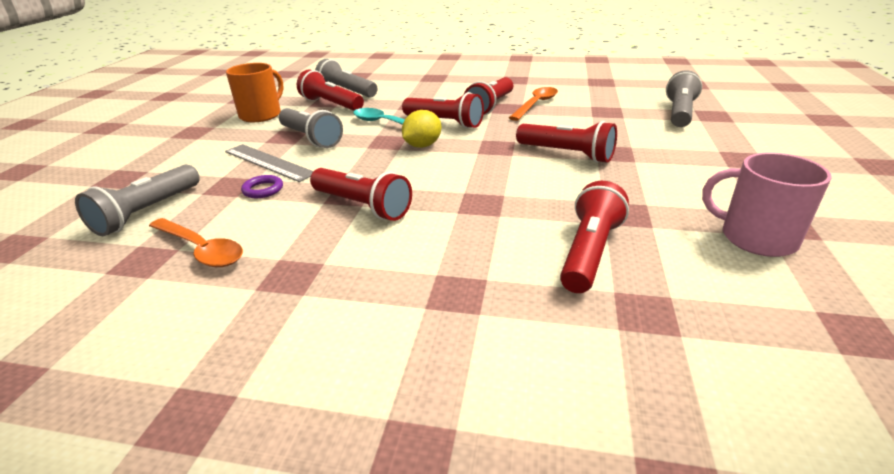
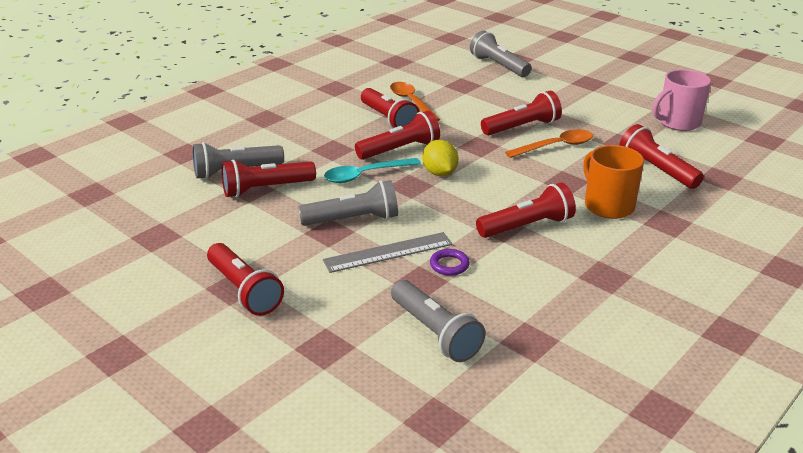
camera: 60 degrees left, 0 degrees up
(189, 135) = (244, 290): none -> red flashlight
(201, 249) = (535, 310): orange spoon -> orange spoon (556, 146)
(261, 115) = (238, 235): orange mug -> orange mug (608, 205)

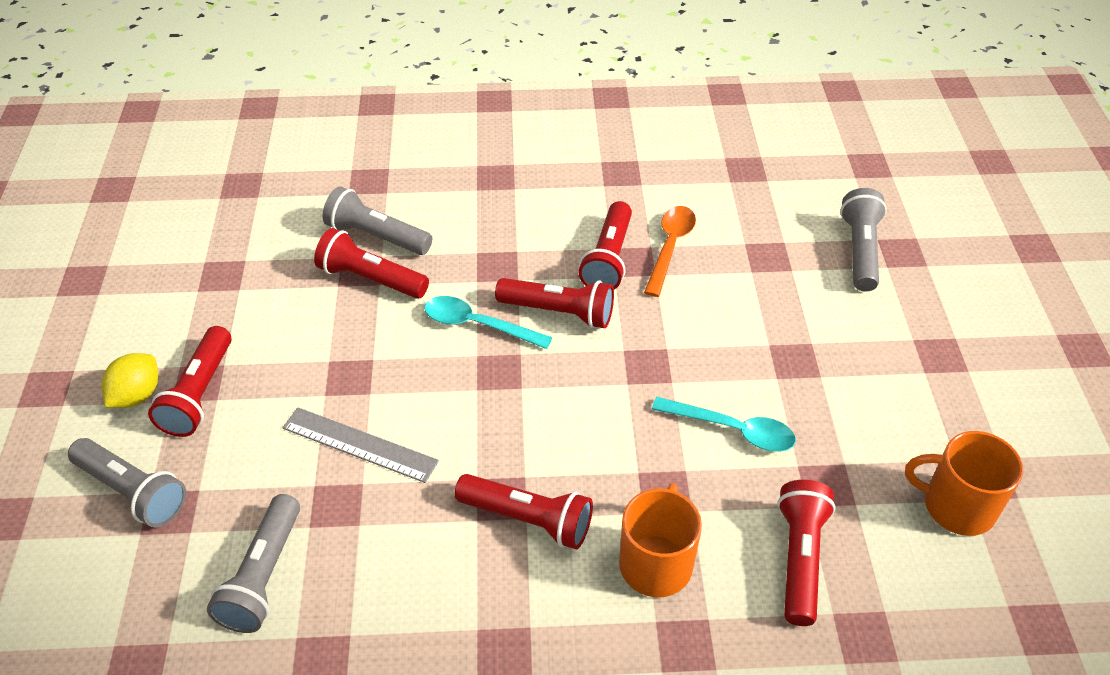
camera: 45 degrees right, 15 degrees up
(353, 220) = (387, 377): grey flashlight -> grey flashlight (132, 491)
(439, 173) = (550, 376): yellow lemon -> yellow lemon (137, 395)
(449, 265) = (386, 506): purple ring -> none
(522, 127) = (738, 371): red flashlight -> none
(556, 146) = (732, 430): orange spoon -> turquoise spoon
(677, 122) = (957, 506): pink mug -> orange mug

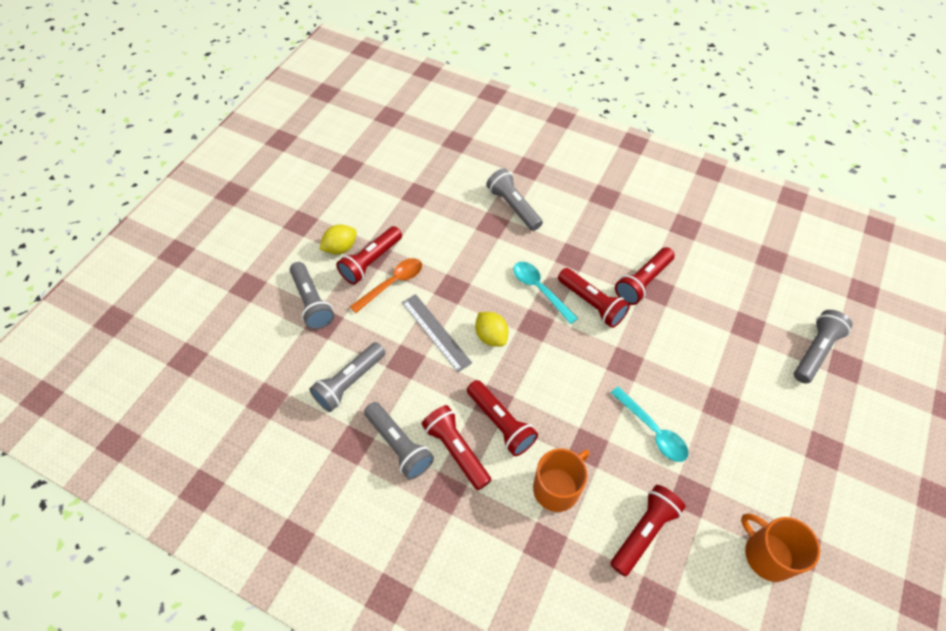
camera: 30 degrees right, 10 degrees up
(371, 279) = (496, 233): red flashlight -> red flashlight (456, 450)
(395, 624) = (399, 445): none -> grey flashlight
(445, 414) = (491, 336): none -> yellow lemon
(670, 247) = (686, 292): orange spoon -> orange spoon (392, 284)

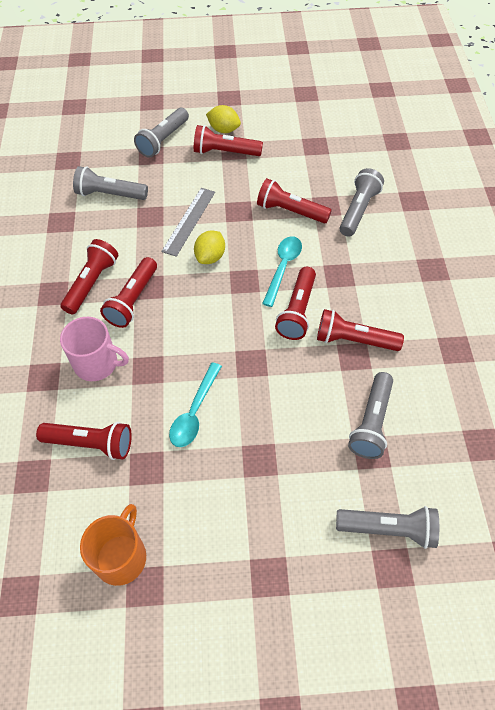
camera: 60 degrees right, 0 degrees up
(392, 284) = (214, 174): orange spoon -> none
(399, 445) = (76, 247): grey flashlight -> grey flashlight (371, 422)
(481, 251) = (291, 211): none -> red flashlight
(557, 487) = (97, 363): orange mug -> pink mug

